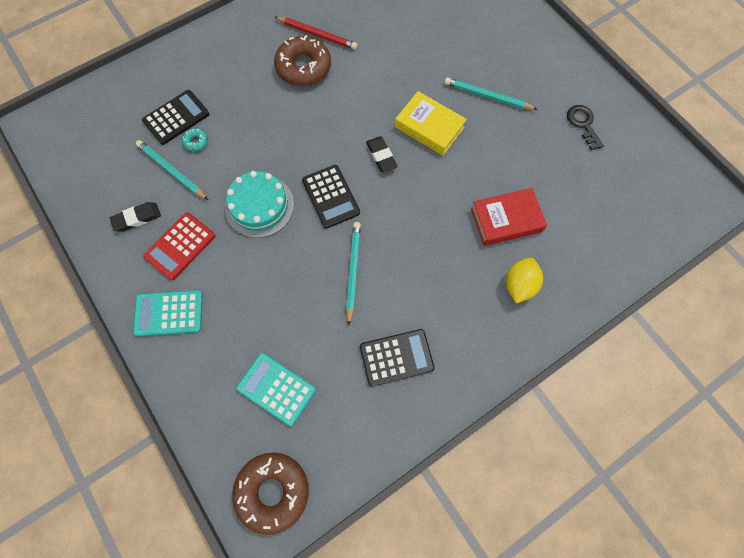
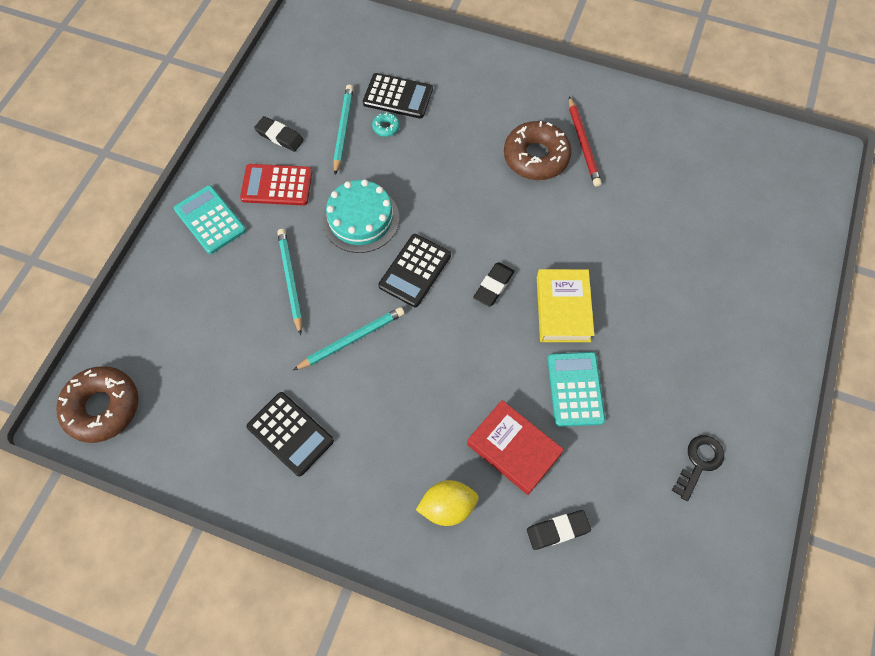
camera: 55 degrees right, 5 degrees down
(276, 389) = (195, 349): turquoise calculator -> turquoise calculator (575, 389)
(487, 96) = (649, 342): turquoise pencil -> turquoise pencil (290, 280)
(576, 230) = (557, 530): none -> black eraser

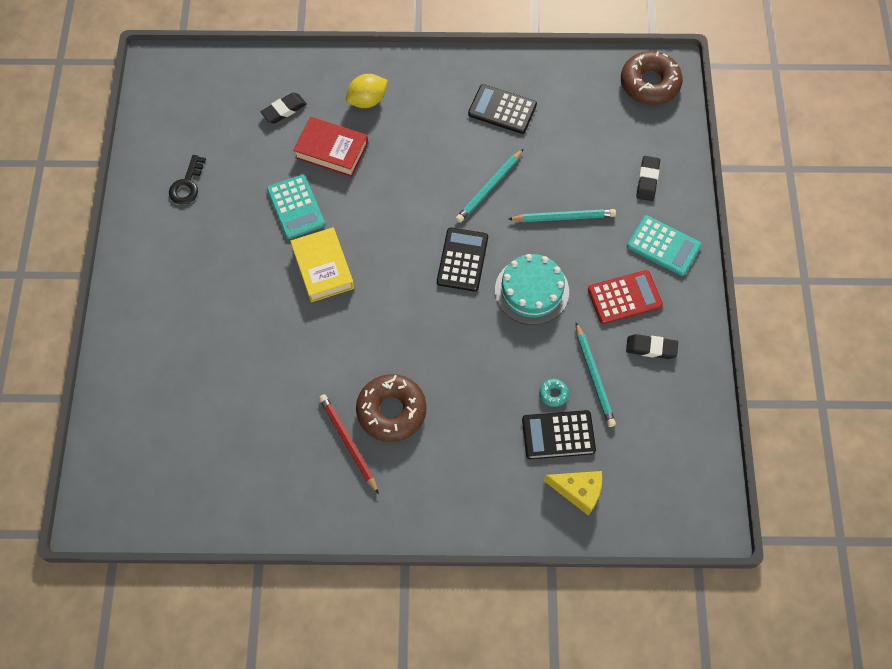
camera: 160 degrees right, 0 degrees up
(290, 280) = (563, 217): turquoise pencil -> turquoise pencil turned 60 degrees counterclockwise
(402, 54) = (578, 491): none -> yellow cheese
(493, 286) = (389, 268): black eraser -> black eraser (647, 180)

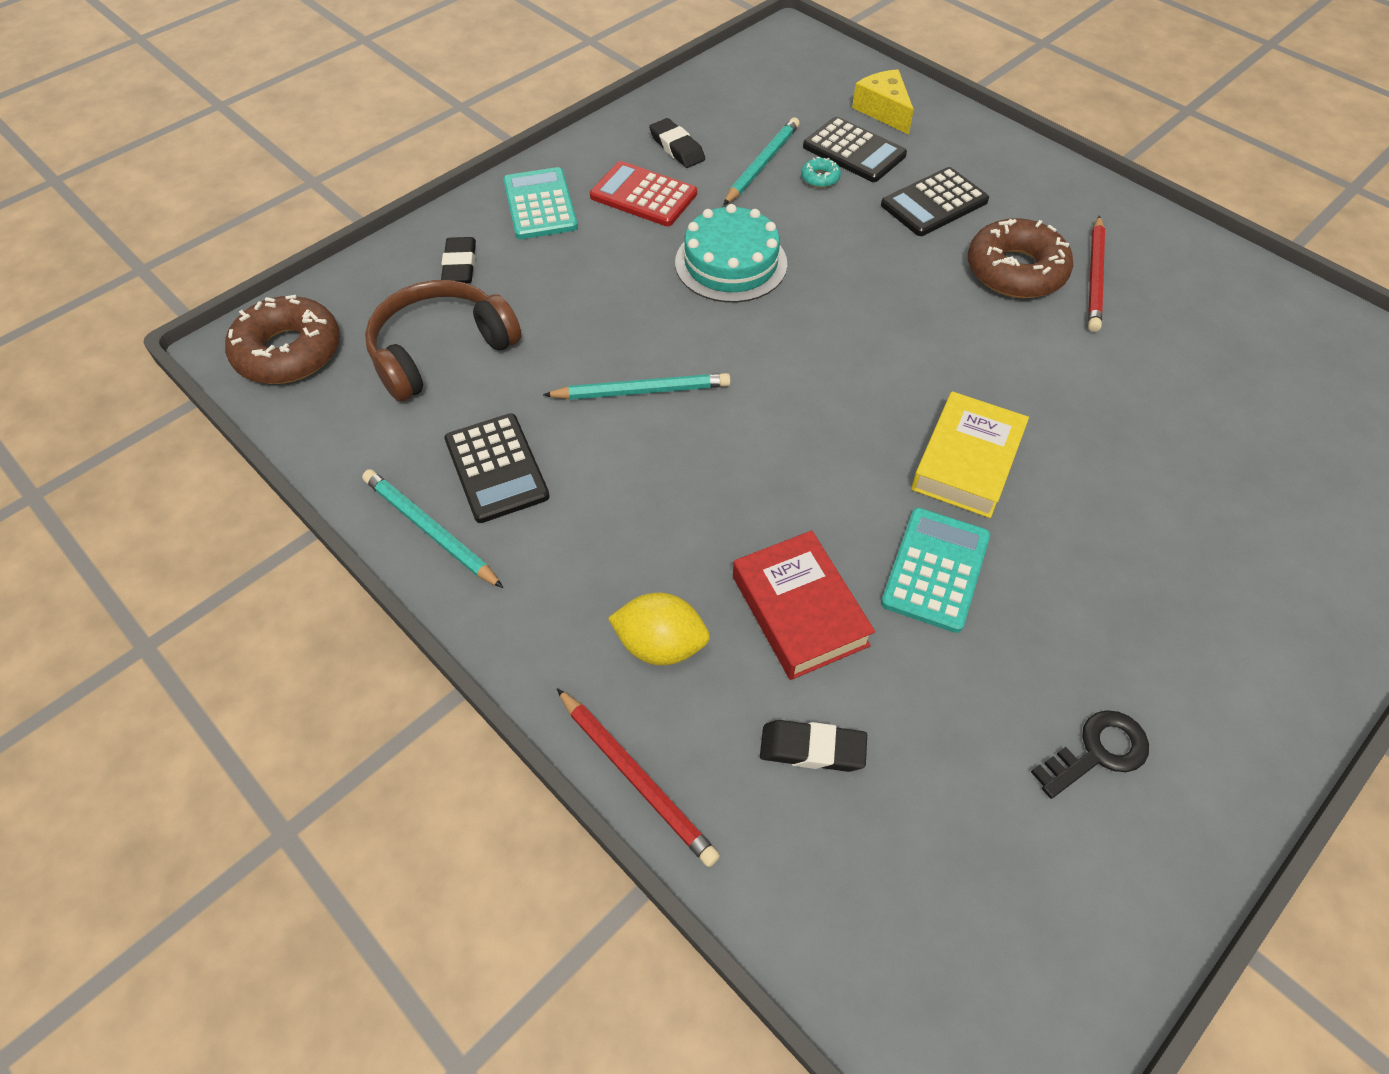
camera: 135 degrees left, 10 degrees down
(331, 59) = (636, 778): none -> red pencil
(462, 260) = (772, 343): black calculator -> black calculator (934, 203)
(563, 217) = (600, 299): turquoise pencil -> turquoise pencil (430, 530)
(593, 135) = (440, 350): none -> brown headphones
(647, 180) = (460, 265): black eraser -> black eraser turned 60 degrees counterclockwise

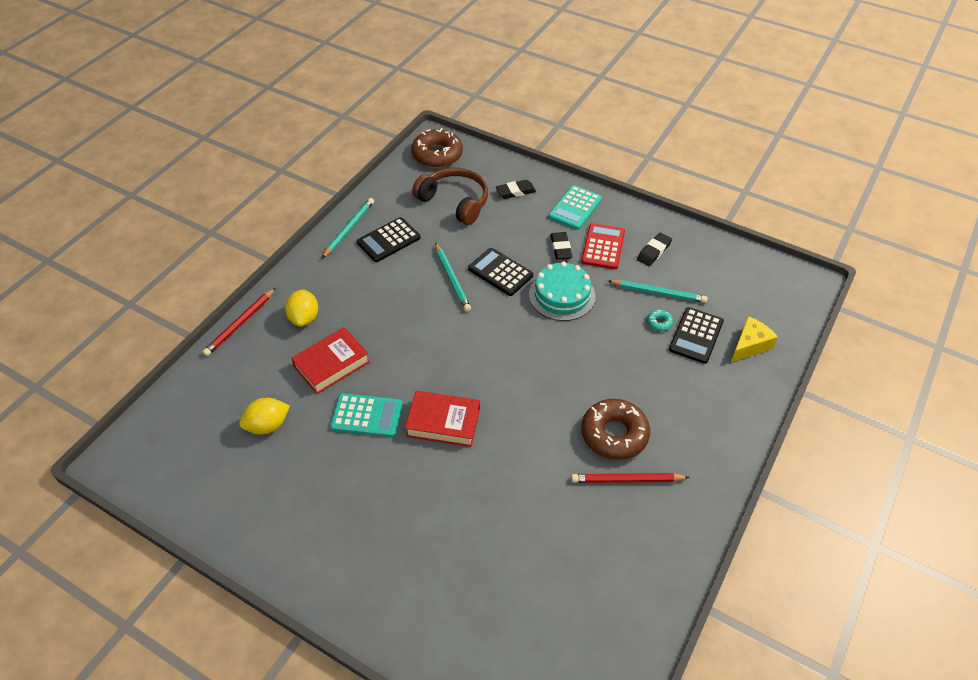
camera: 75 degrees right, 5 degrees down
(540, 205) = (575, 208): turquoise calculator -> turquoise calculator turned 150 degrees clockwise
(812, 749) = (260, 380): black eraser -> black eraser (560, 248)
(934, 203) = (662, 384): black calculator -> black calculator (500, 272)
(934, 745) = (268, 425): none -> yellow lemon
(966, 461) = (443, 422): yellow book -> red book
(1097, 752) = (272, 493): black key -> none

